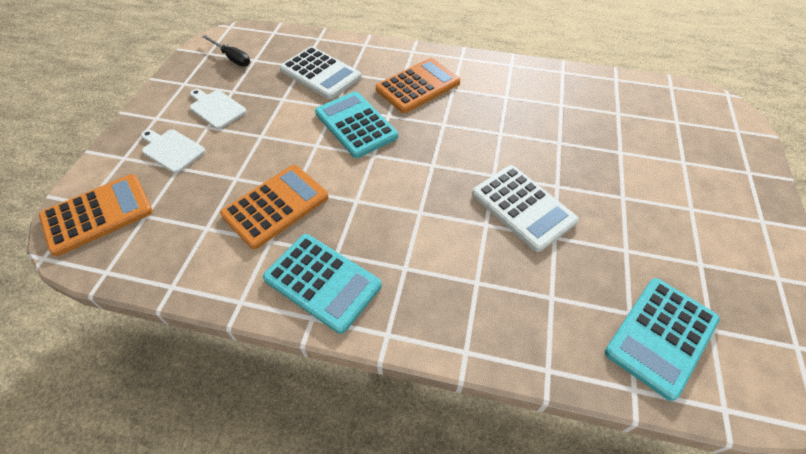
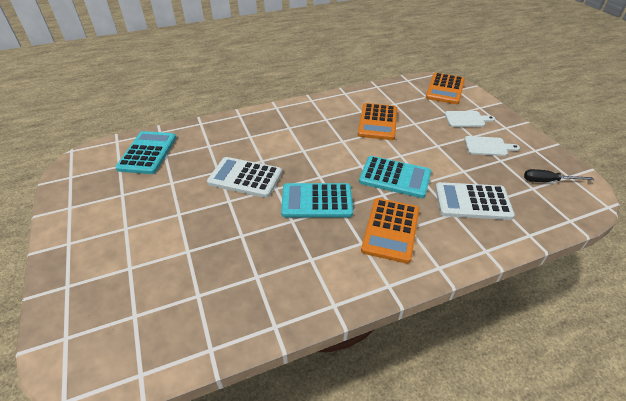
camera: 145 degrees right, 10 degrees down
(322, 282) = (320, 109): turquoise calculator -> turquoise calculator (317, 201)

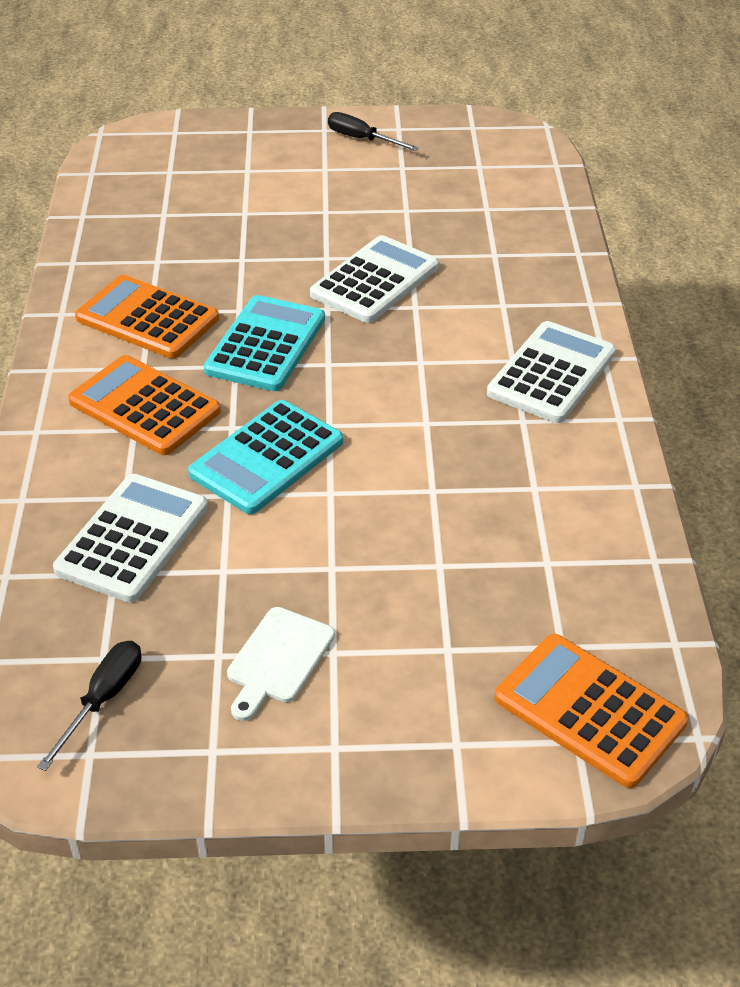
camera: 110 degrees right, 0 degrees up
(84, 220) = (362, 139): none -> black screwdriver
(147, 153) = (503, 192): turquoise calculator -> none
(293, 117) = (551, 373): none -> white calculator
(378, 122) = (473, 500): orange calculator -> orange calculator (147, 319)
(466, 119) = (410, 679): white cutting board -> none

